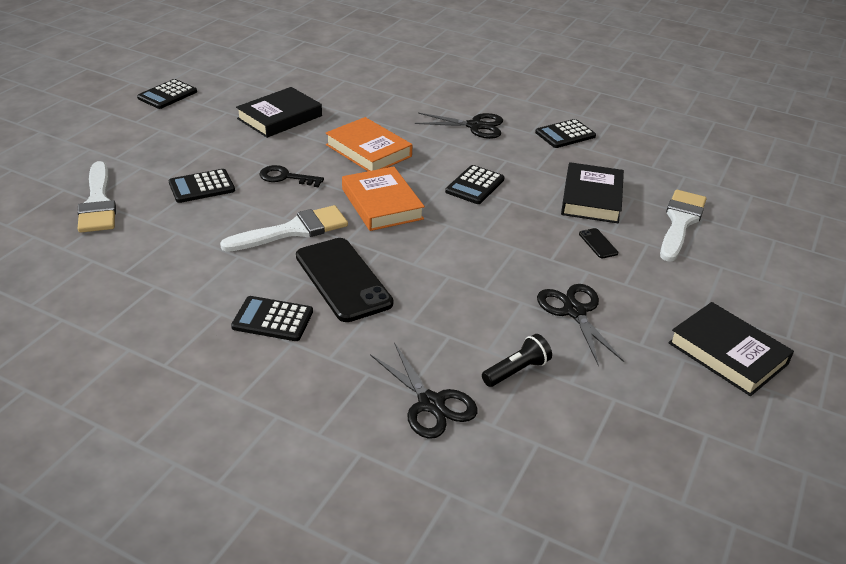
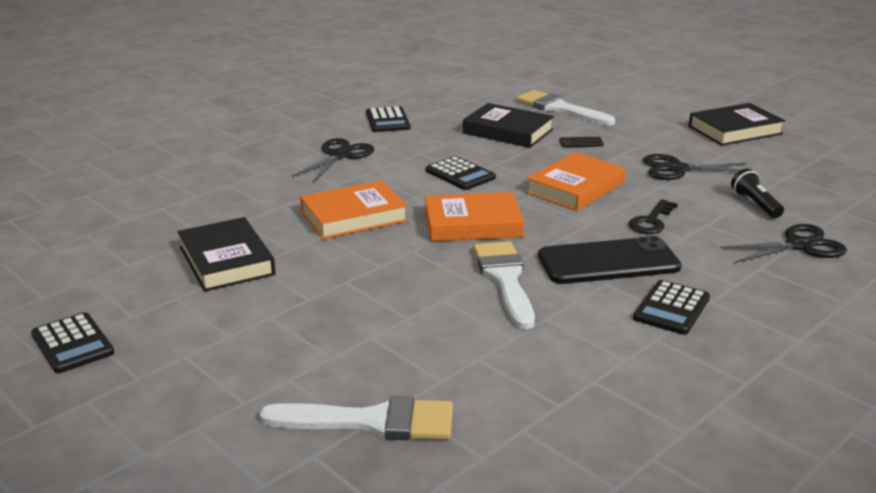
camera: 70 degrees left, 10 degrees down
(202, 187) = (374, 332): black calculator -> none
(286, 177) = (384, 272): black key -> black key (651, 221)
(485, 249) = (575, 188): none -> orange book

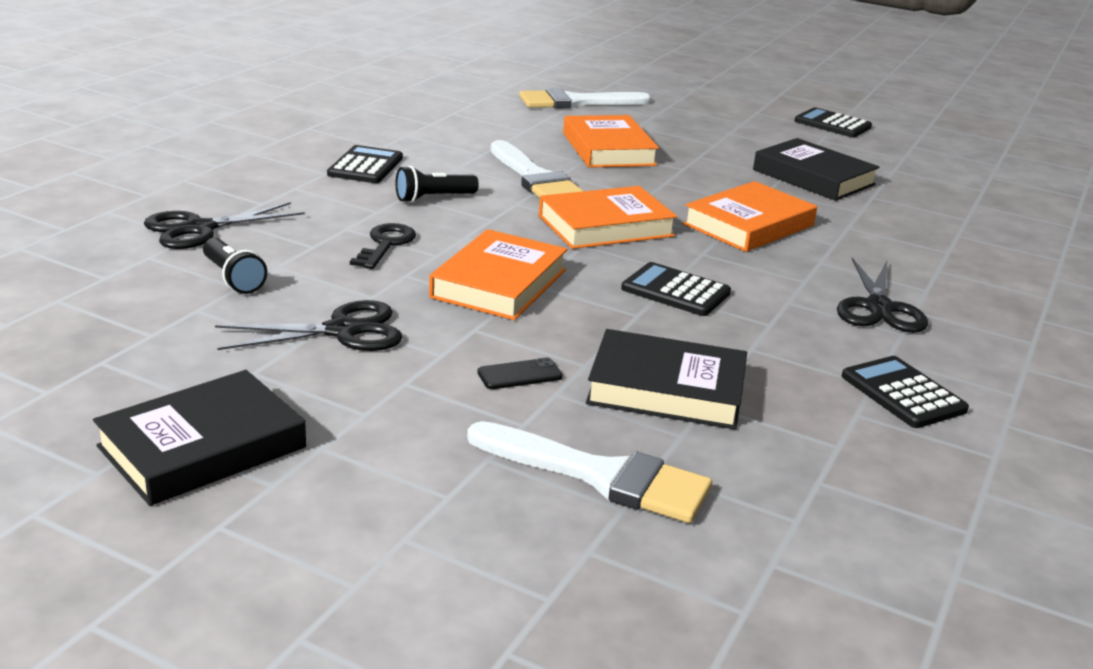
camera: 160 degrees right, 0 degrees up
(401, 316) = (608, 149): none -> orange book
(608, 262) = (433, 198): black phone -> black flashlight

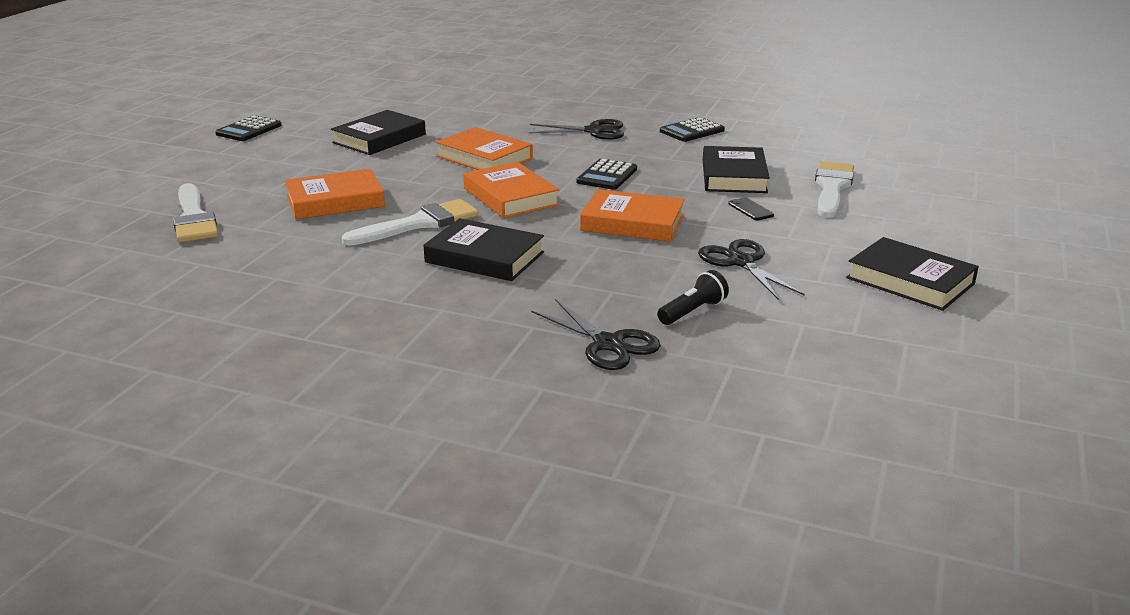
camera: 95 degrees left, 0 degrees up
(365, 166) = (416, 294): black calculator -> none
(386, 244) = (591, 265): black key -> none
(433, 198) = (484, 257): black flashlight -> black book

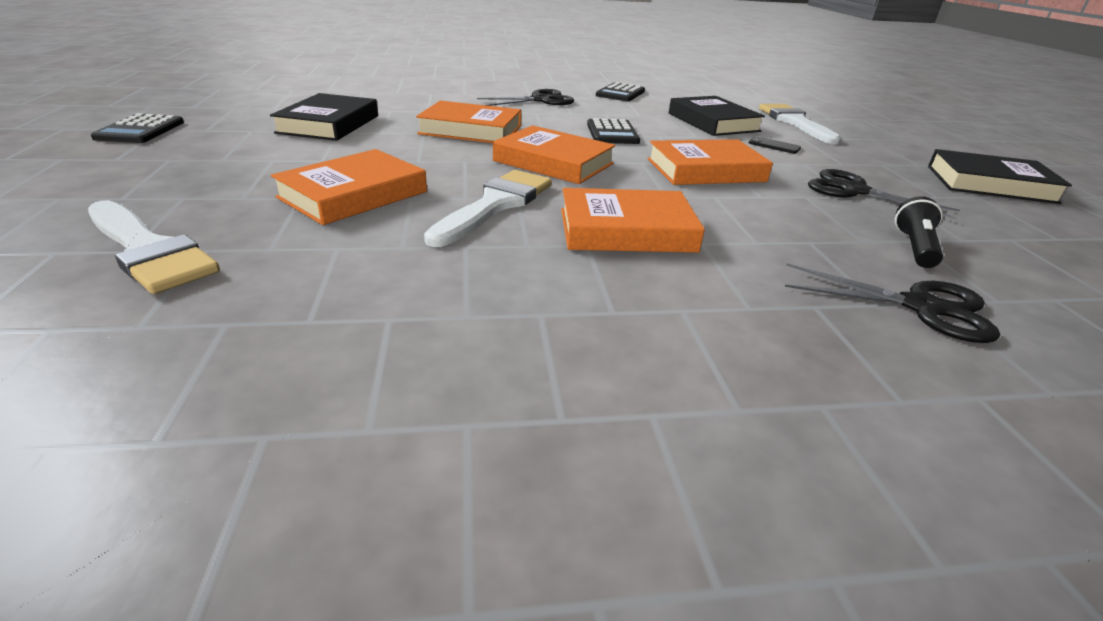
camera: 30 degrees left, 5 degrees up
(484, 257) = (626, 230): black book -> orange book

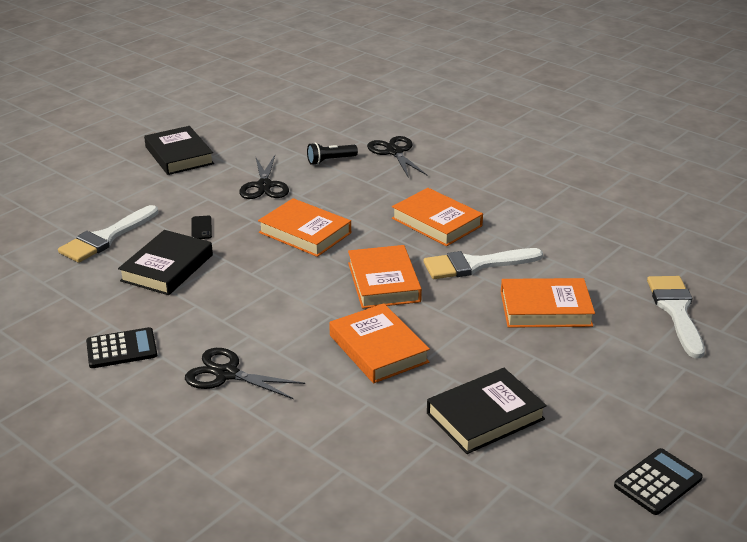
camera: 130 degrees left, 0 degrees up
(612, 133) = (277, 292): black calculator -> none

